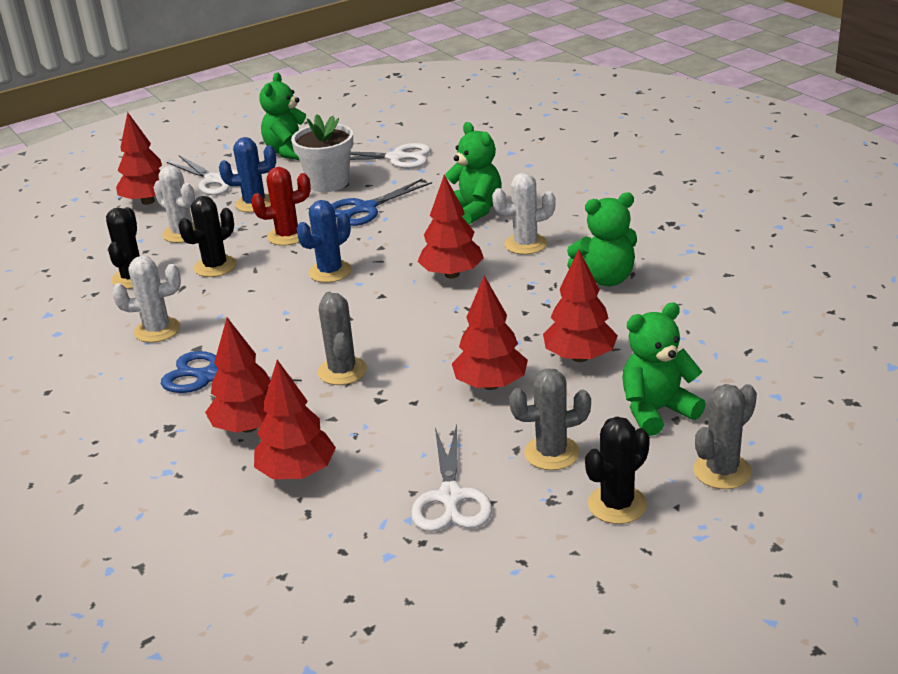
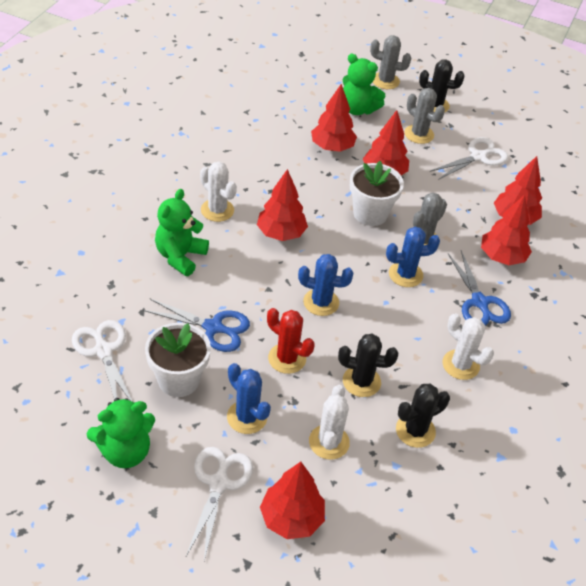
camera: 130 degrees left, 15 degrees up
(306, 338) = (405, 274): none -> blue cactus
(425, 346) = (370, 213): none -> white flower pot
(605, 279) = (240, 160): green teddy bear -> none

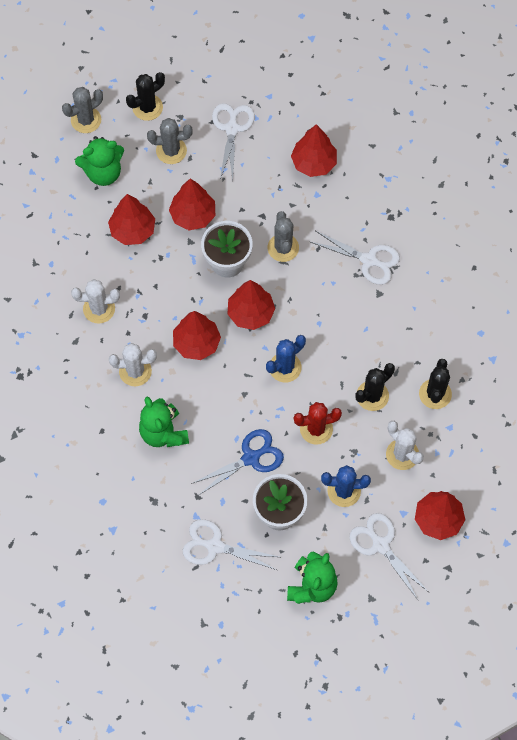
camera: 45 degrees left, 20 degrees up
(405, 274) = (305, 288): blue cactus -> none
(460, 365) = (408, 320): white cactus -> white cactus (99, 309)
(479, 303) = (369, 260): blue scissors -> white scissors
(502, 257) = (342, 207): red tree -> red tree (250, 313)

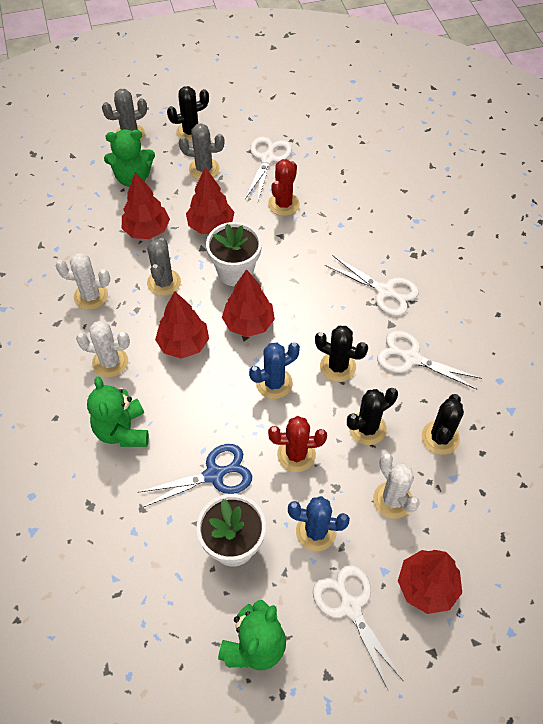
camera: 10 degrees right, 10 degrees down
(214, 546) = (146, 572): white scissors -> white scissors (411, 358)
(258, 180) = (283, 204): none -> red cactus
(283, 248) = (296, 267): grey cactus -> grey cactus (164, 282)
(314, 163) = (342, 197): red tree -> none
(338, 342) = (338, 366): none -> black cactus

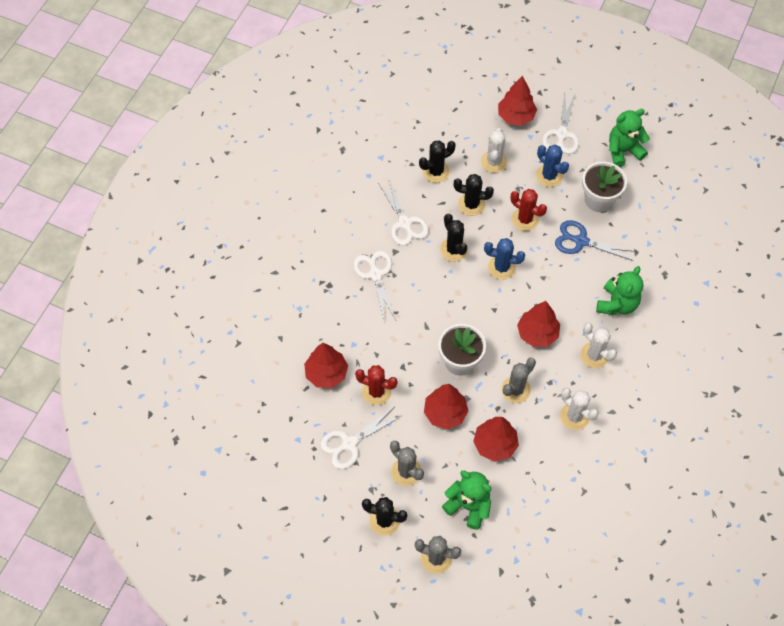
camera: 140 degrees left, 5 degrees up
(248, 323) = (483, 317): red tree -> red tree (326, 373)
(283, 204) = (376, 392): red cactus -> red cactus turned 45 degrees clockwise

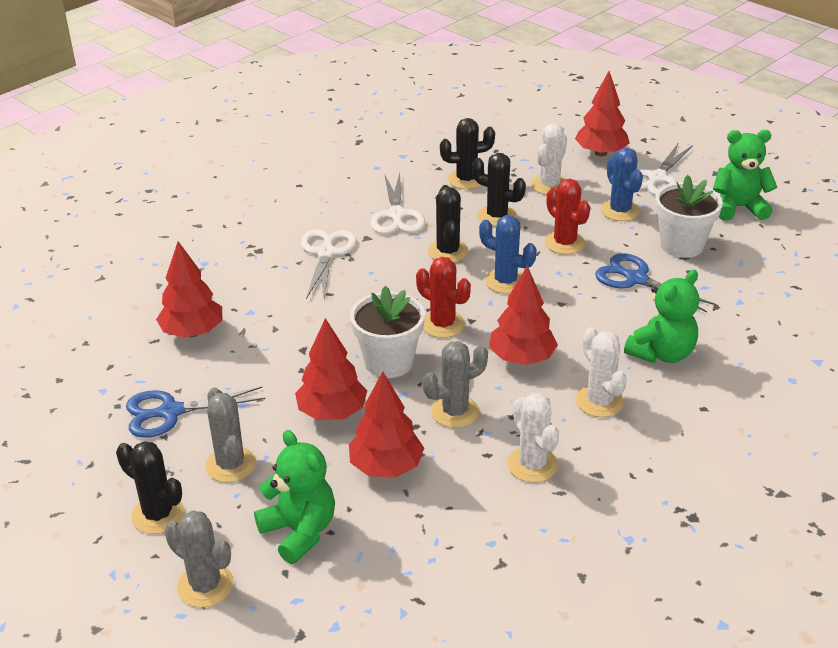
camera: 20 degrees right, 25 degrees down
(349, 443) = (170, 412): white scissors -> blue scissors
(376, 392) = (248, 366): red cactus -> red cactus (442, 324)

